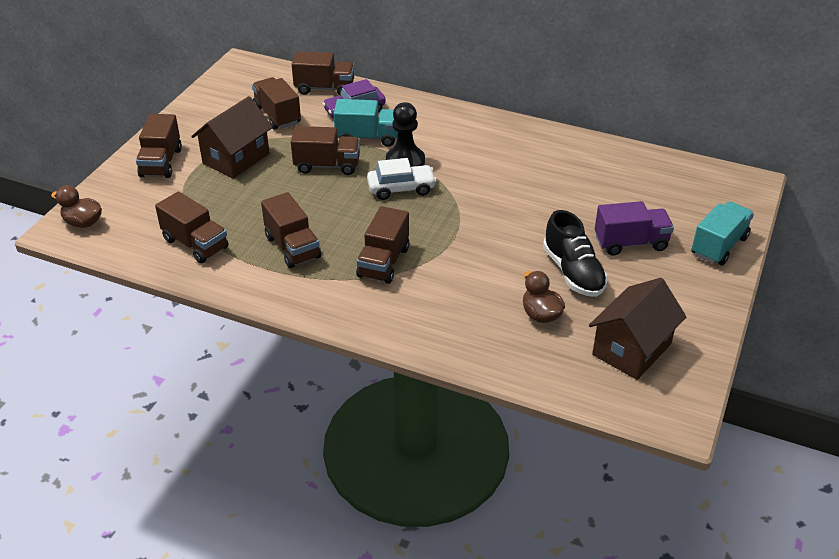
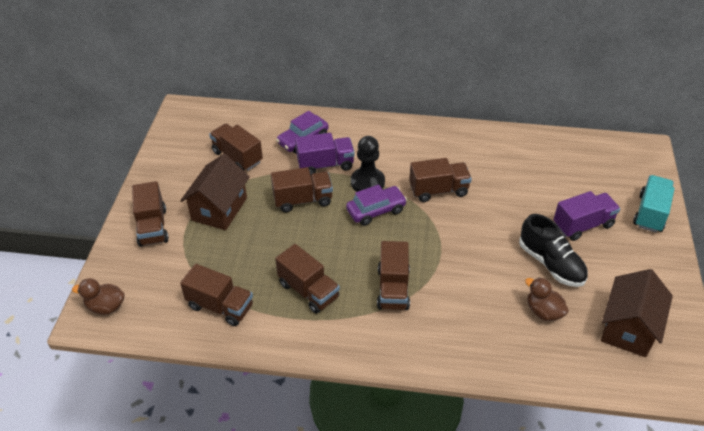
camera: 15 degrees left, 5 degrees up
(324, 88) = (267, 121): brown truck -> brown truck (438, 190)
(367, 137) = (325, 164): turquoise truck -> purple truck
(401, 189) = (376, 211): white car -> purple car

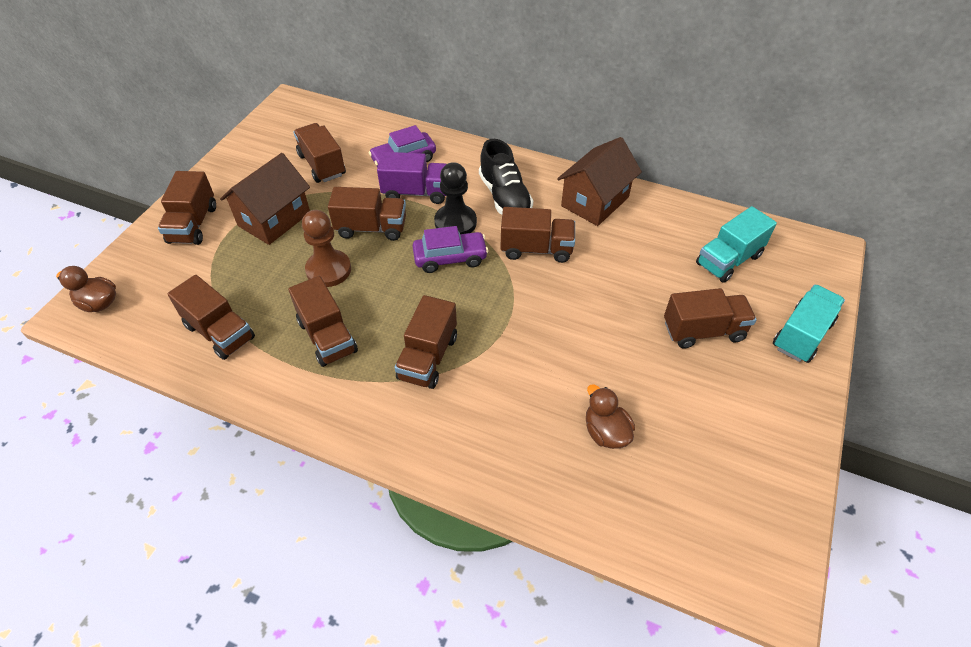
camera: 15 degrees right, 5 degrees up
(284, 240) = (328, 270): none -> brown pawn
(551, 264) = (641, 371): black shoe -> black shoe (505, 197)
(581, 170) = (728, 260): none -> turquoise truck
(583, 225) = (703, 331): purple truck -> brown truck
(628, 328) = (712, 483): brown house -> brown house (595, 201)

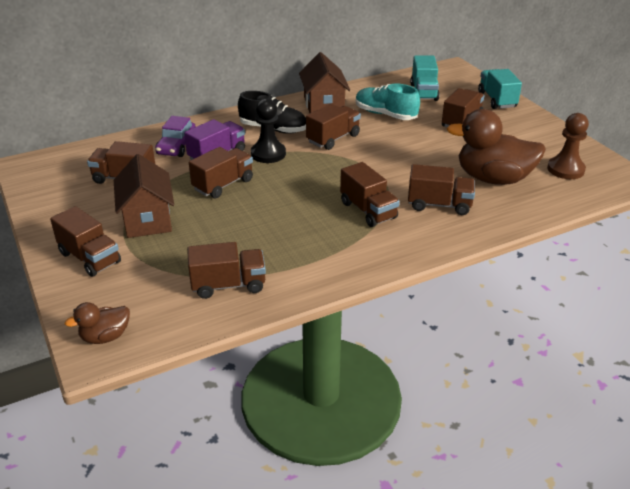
camera: 50 degrees left, 15 degrees down
(327, 337) = (298, 240): brown truck -> brown truck (439, 205)
(328, 270) = (237, 216): brown pawn -> brown pawn (565, 169)
(450, 258) = (296, 168): purple car -> none
(605, 432) = (493, 179): brown duck -> brown duck, size x2.03
(635, 258) = (385, 114): none -> turquoise shoe

